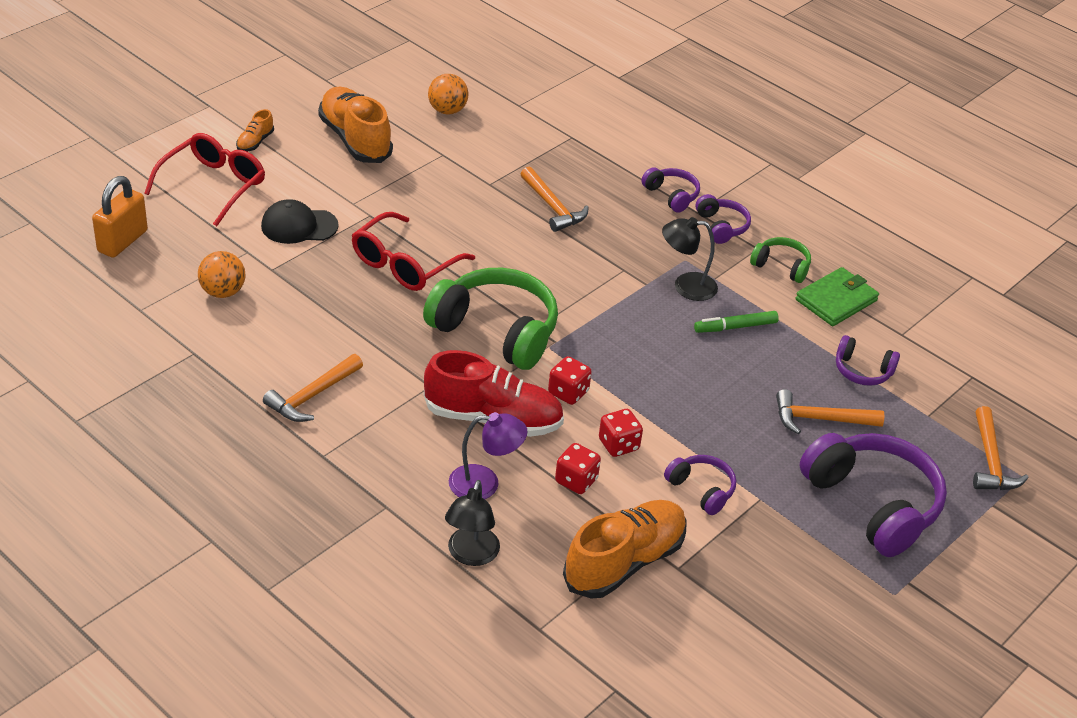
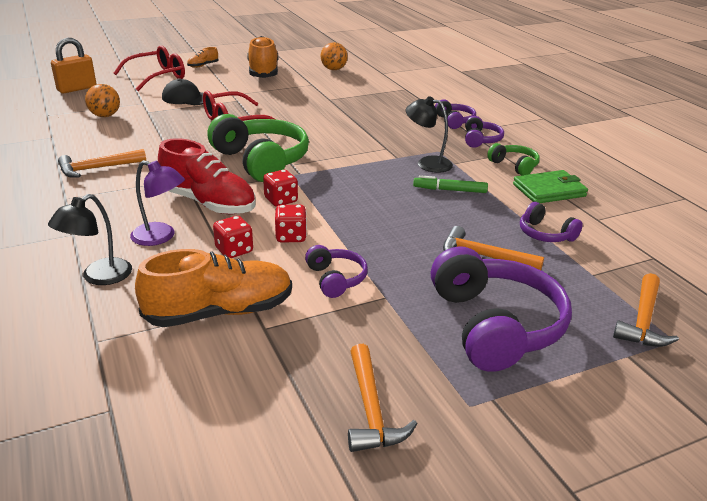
camera: 25 degrees right, 10 degrees down
(553, 207) = (362, 114): orange hammer -> orange hammer (371, 409)

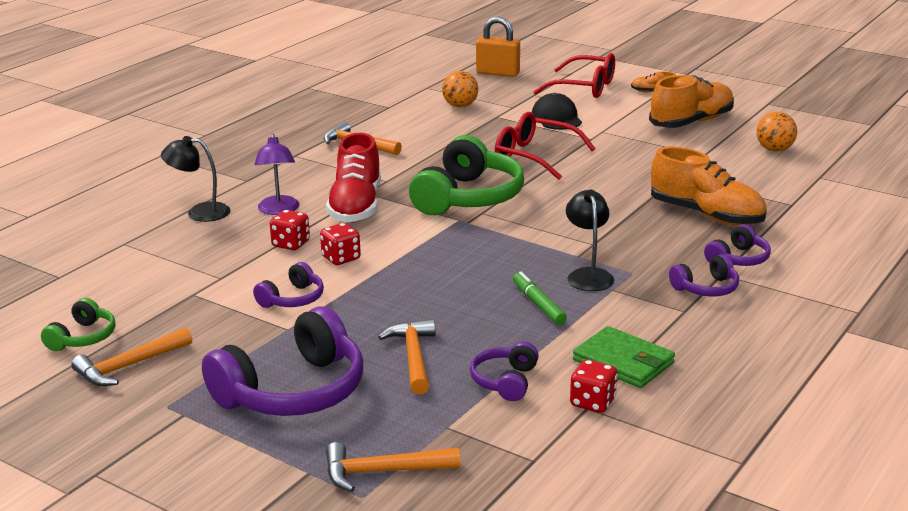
camera: 60 degrees right, 5 degrees down
(220, 312) = (197, 270): orange shoe -> orange shoe (706, 215)
(281, 200) = (401, 232): red dice -> red dice (592, 402)
(514, 166) = (661, 326): green headphones -> green headphones (83, 337)

